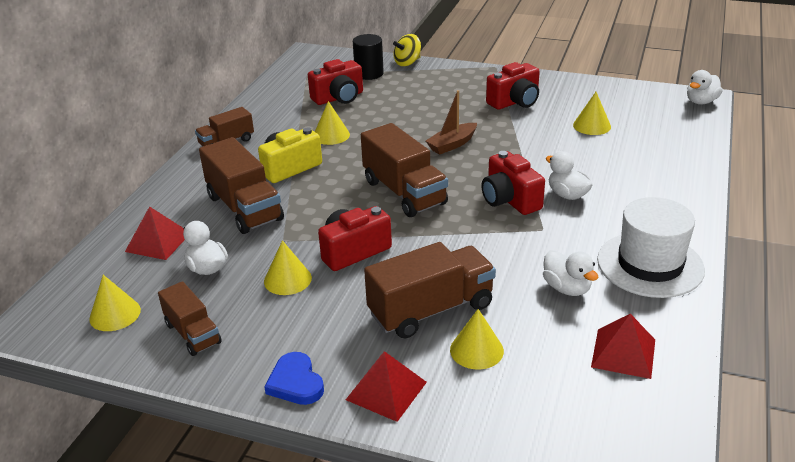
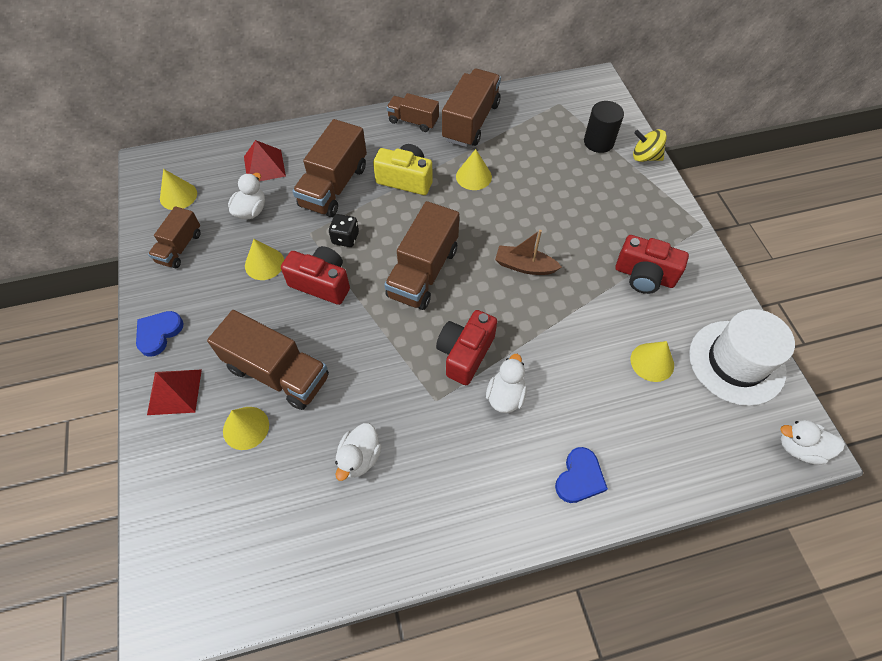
camera: 55 degrees right, 25 degrees up
(269, 116) = (471, 122): none -> brown truck
(316, 221) = (345, 238): none -> black dice
(339, 98) = (538, 146): red camera -> none
(623, 353) = (295, 539): red pyramid -> none
(650, 264) = (435, 513): white hat -> white hat (736, 362)
(665, 188) = (579, 478): none -> blue heart

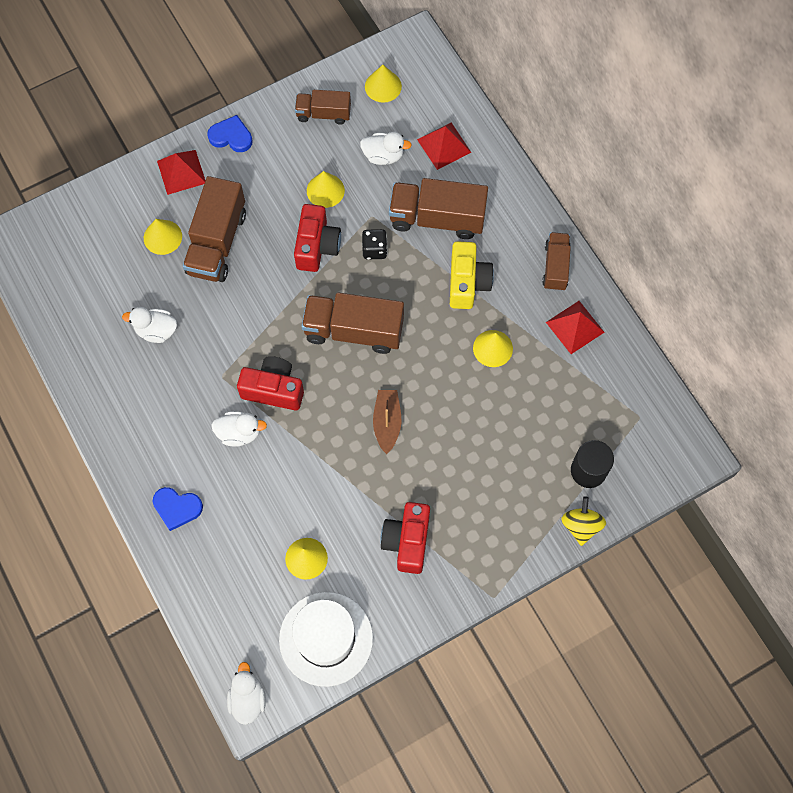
camera: 75 degrees right, 10 degrees up
(471, 122) = (575, 327): brown truck -> red pyramid

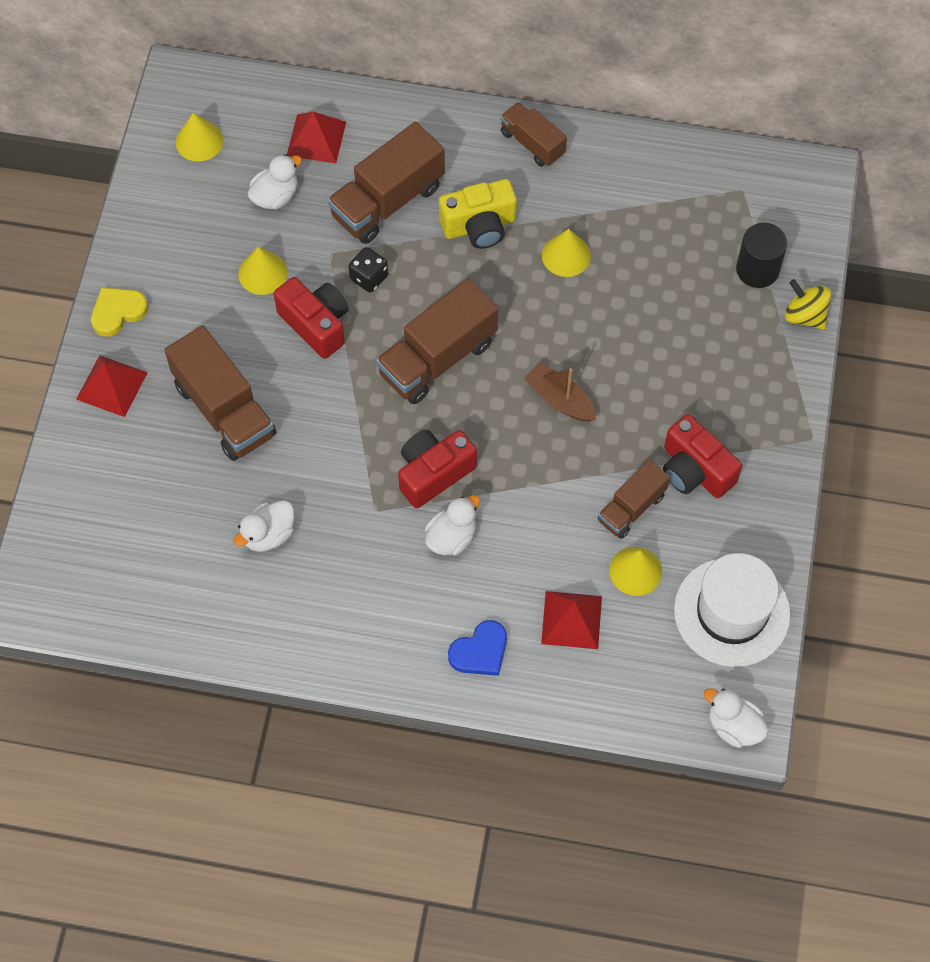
camera: 50 degrees left, 5 degrees down
(162, 237) = (168, 455): yellow cone -> none
(231, 136) = (118, 312): blue heart -> yellow heart
(323, 114) = (176, 213): brown truck -> brown truck (631, 508)
(467, 283) = (479, 226): yellow camera -> yellow camera turned 120 degrees clockwise
(575, 327) = (607, 173): red pyramid -> red pyramid (571, 619)

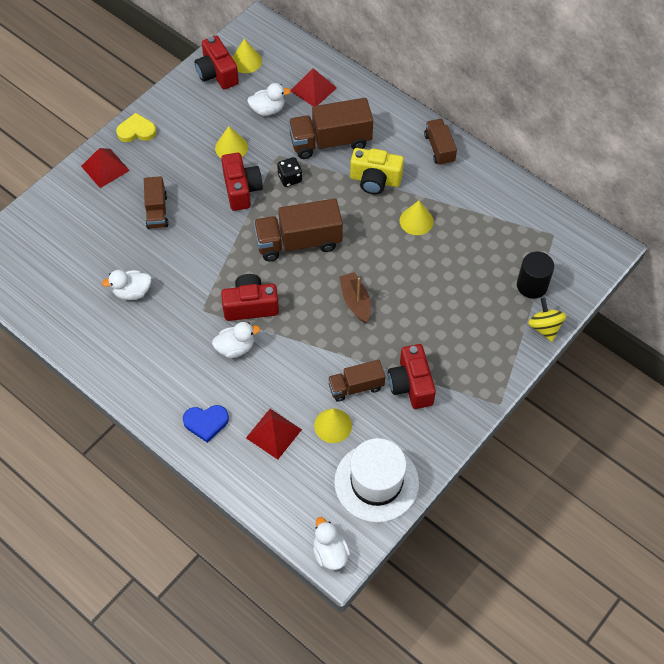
camera: 30 degrees right, 5 degrees down
(171, 177) = (217, 73): none -> red camera
(224, 410) = (157, 211): brown truck -> brown truck, size x0.60

